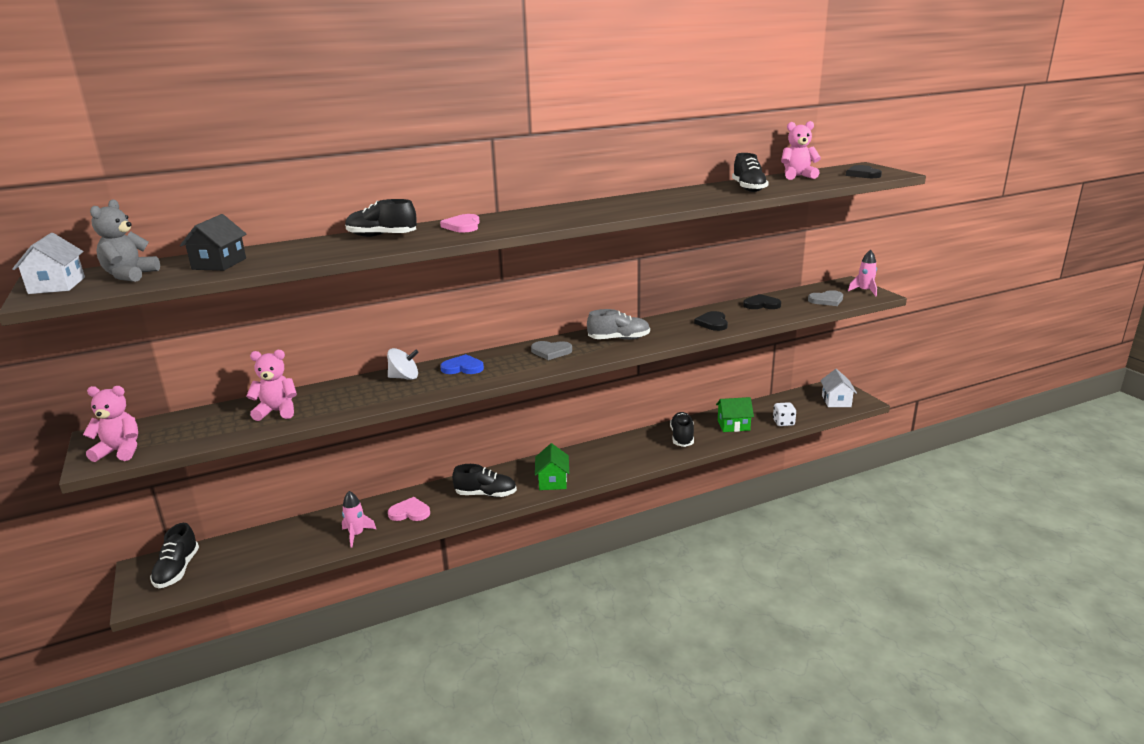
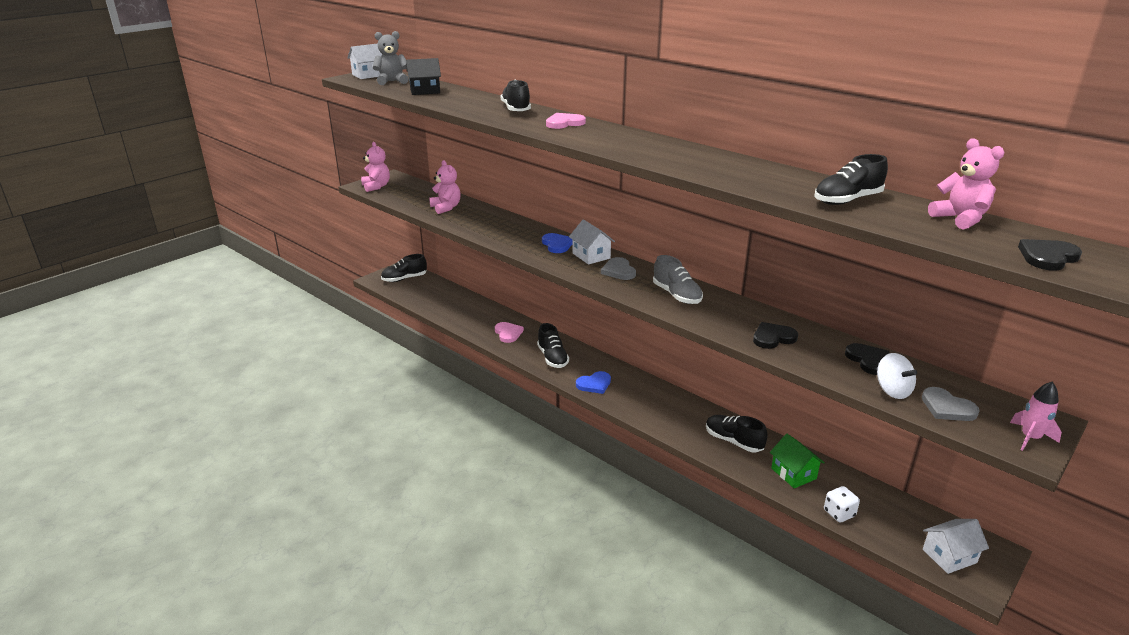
camera: 65 degrees right, 5 degrees up
(356, 535) = (470, 322): pink rocket -> none
(404, 377) = (523, 230): white spinning top -> white spinning top (892, 390)
(506, 357) = (591, 256): none -> white house
(552, 481) = (594, 384): green house -> blue heart
(682, 437) = (733, 441): black shoe -> black shoe turned 120 degrees counterclockwise

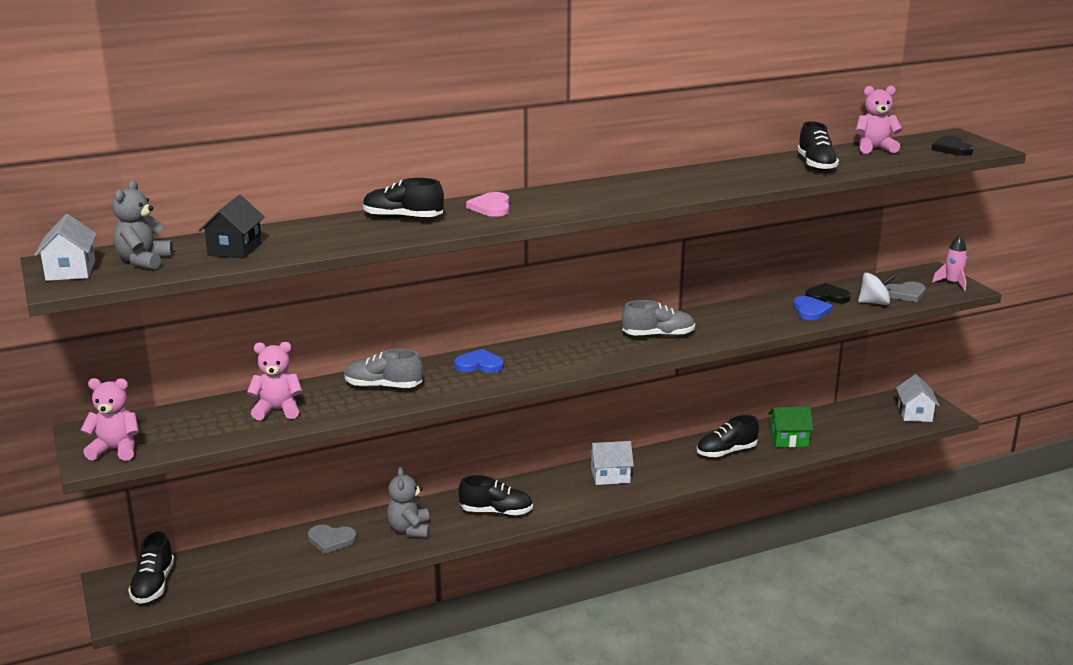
camera: 65 degrees left, 5 degrees down
(499, 225) = (383, 386): none -> grey shoe
(508, 333) = (409, 529): pink heart -> grey teddy bear
(591, 256) = (528, 353): white house -> white house (610, 476)
(594, 384) = (573, 499): blue heart -> blue heart (810, 310)
(618, 271) = (579, 348): grey heart -> grey heart (331, 540)
(773, 338) = (768, 319): black heart -> none
(839, 513) = (849, 438): white dice -> none

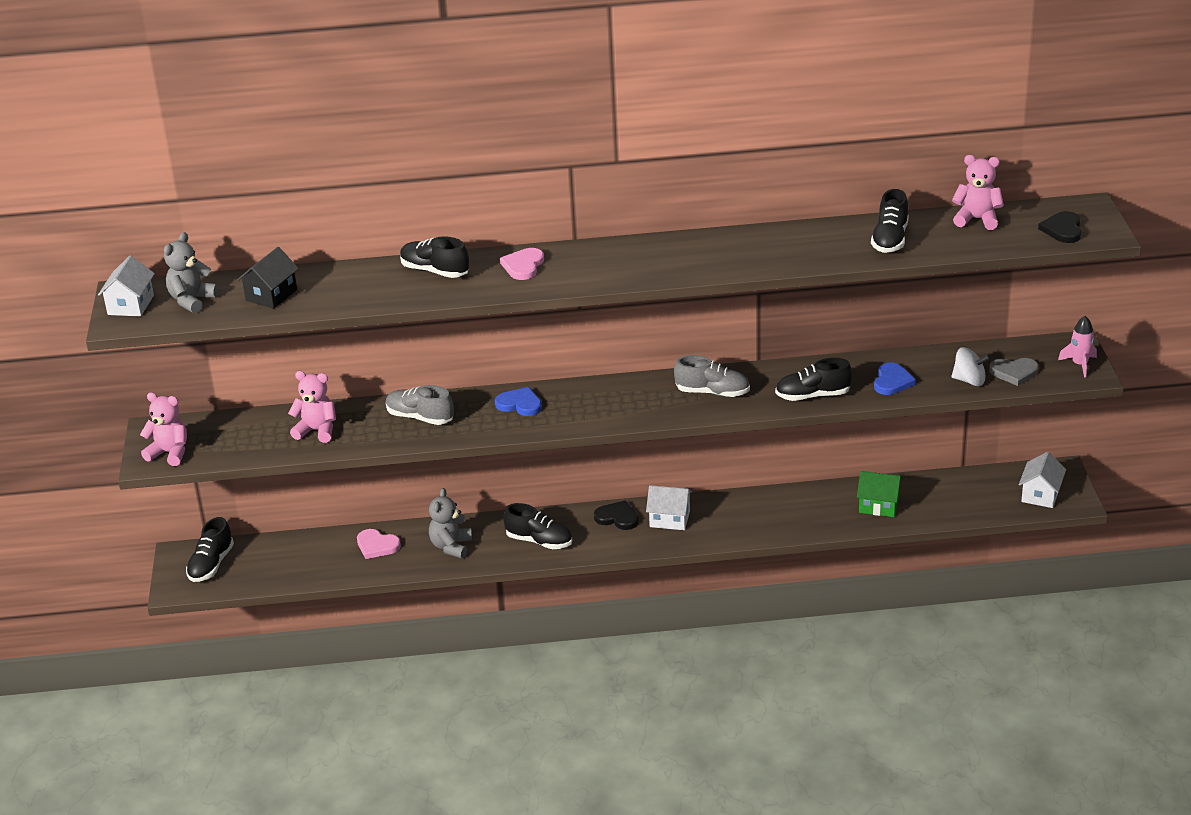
camera: 20 degrees right, 10 degrees up
(331, 540) = (377, 545): grey heart -> pink heart
(726, 452) = (803, 510): black shoe -> black shoe (813, 396)
(827, 296) = (925, 364): black heart -> black heart (617, 517)

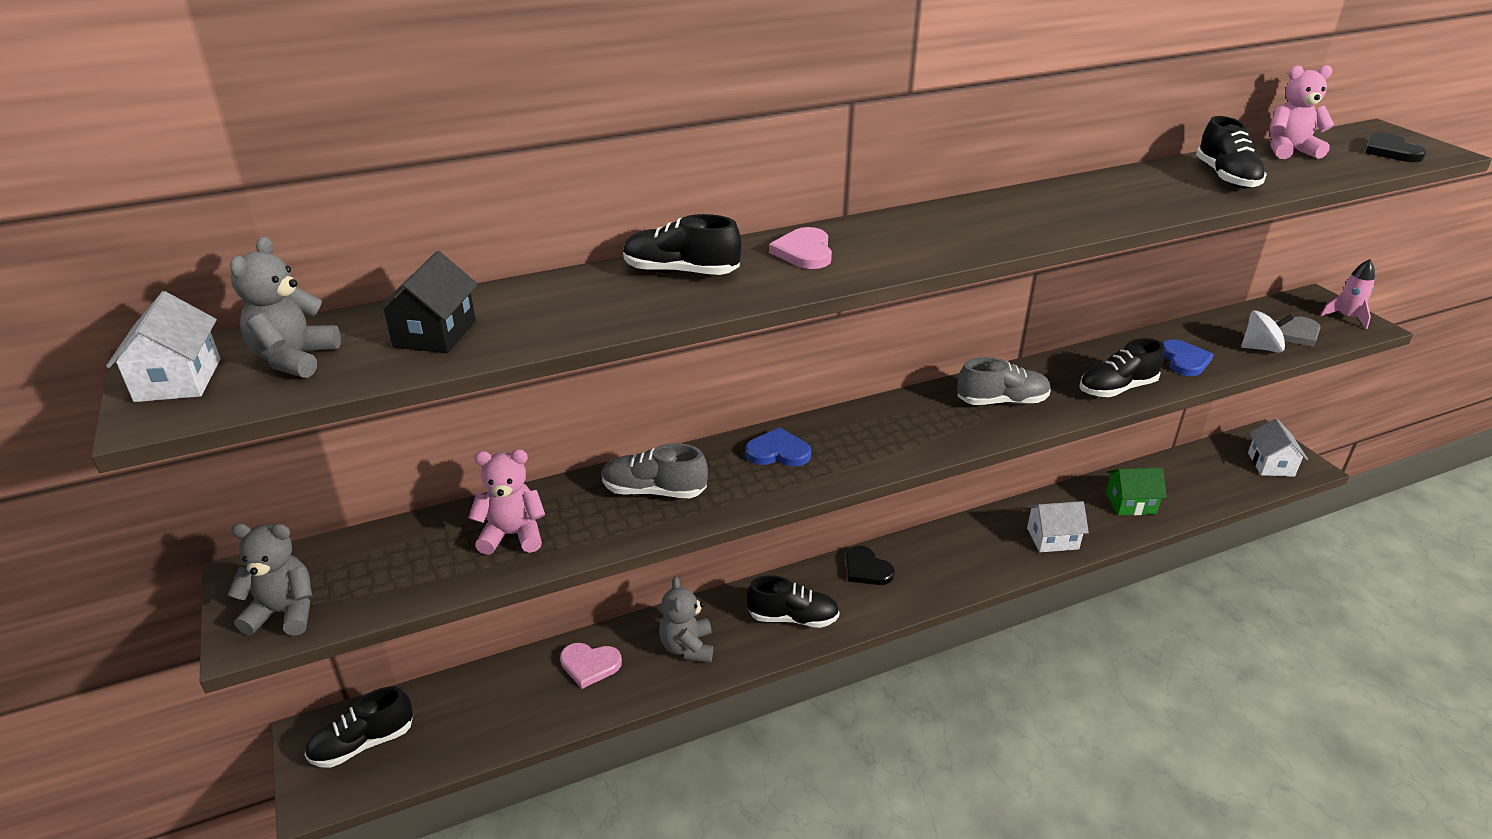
camera: 20 degrees left, 0 degrees up
(170, 453) = (284, 613): pink teddy bear -> grey teddy bear
(211, 565) = (363, 743): black shoe -> black shoe turned 60 degrees clockwise
(617, 517) = (866, 569): black heart -> black heart turned 135 degrees counterclockwise
(669, 519) = (926, 559): white house -> white house (1052, 538)

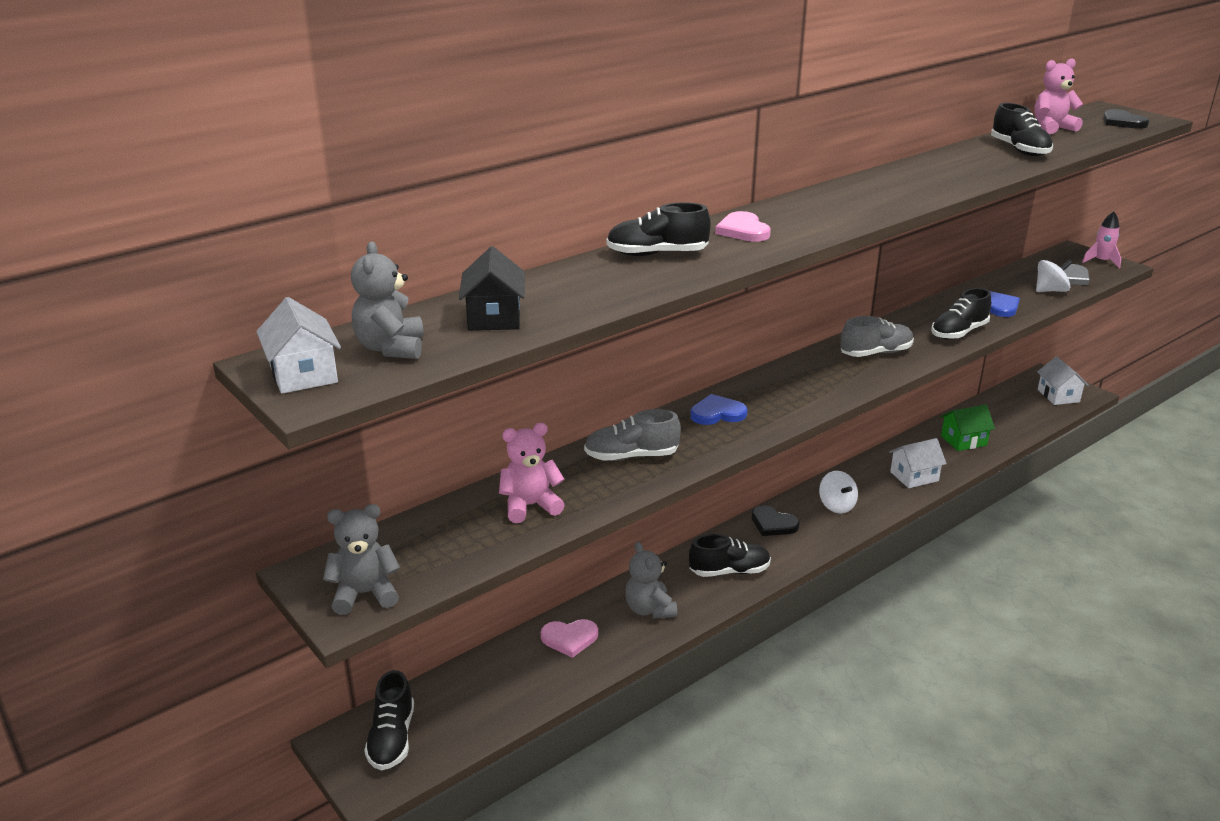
camera: 15 degrees left, 5 degrees down
(363, 743) = (392, 738): black shoe -> black shoe turned 45 degrees counterclockwise
(947, 559) = (836, 506): none -> white spinning top

